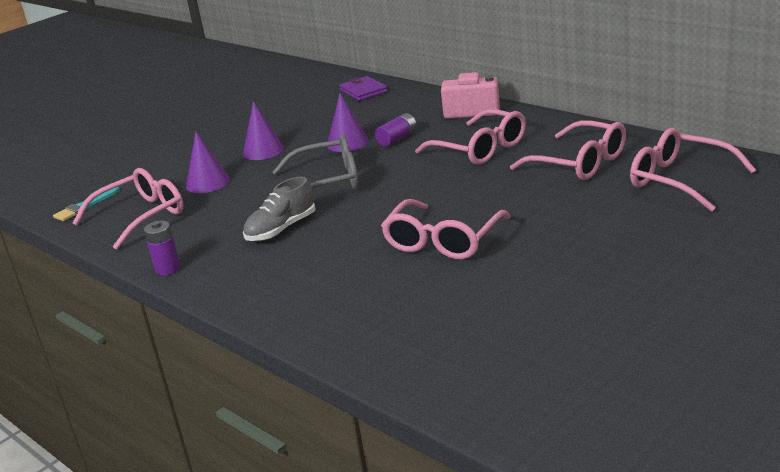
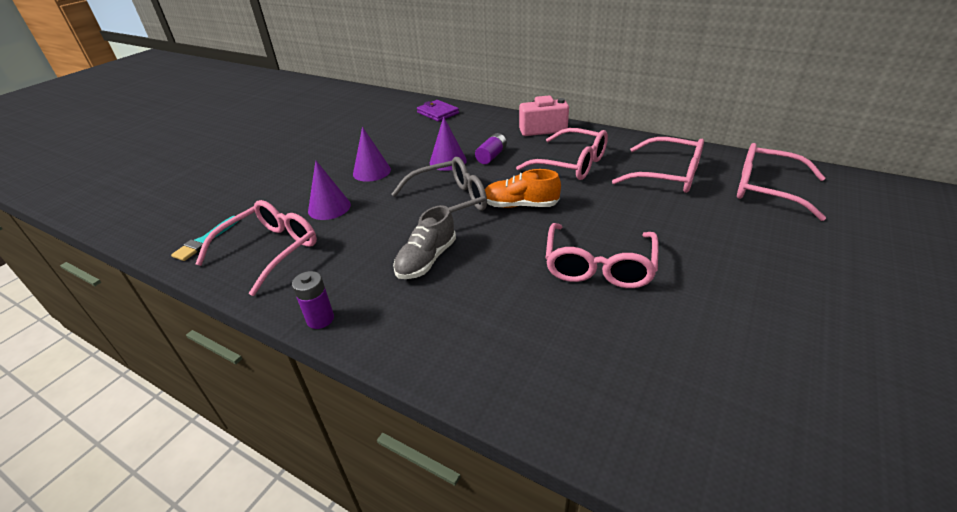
camera: 15 degrees left, 10 degrees up
(399, 187) = (520, 205): none -> orange shoe

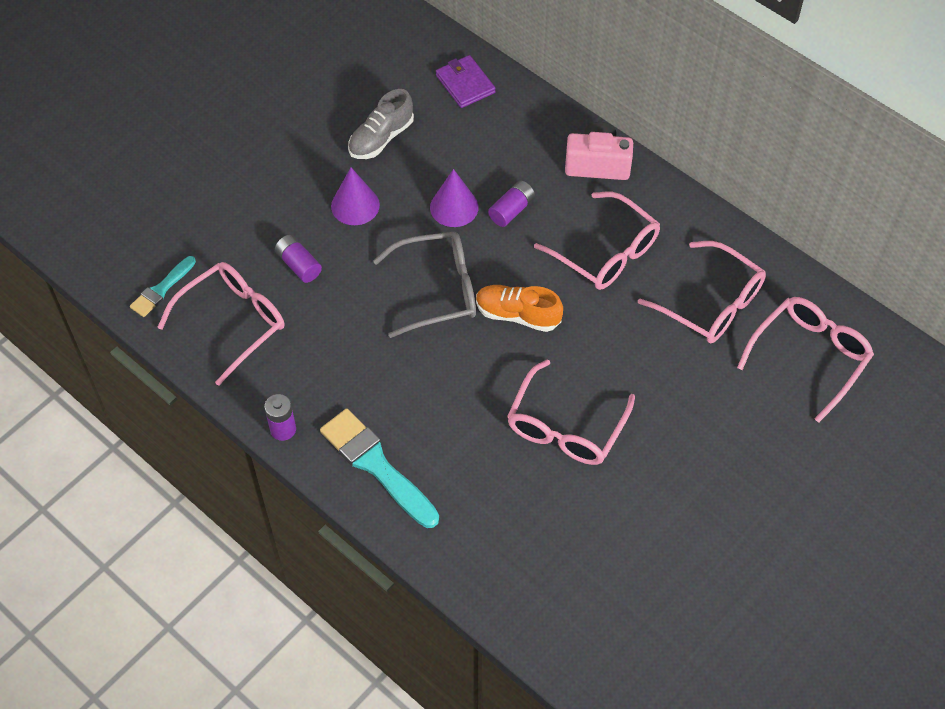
camera: 10 degrees right, 20 degrees up
(329, 208) = (299, 265): purple cone -> purple battery
(423, 331) = (376, 465): none -> turquoise brush
(426, 260) = (395, 376): grey shoe -> grey shoe (381, 138)
(766, 189) = (809, 357): pink glasses -> pink glasses turned 90 degrees clockwise

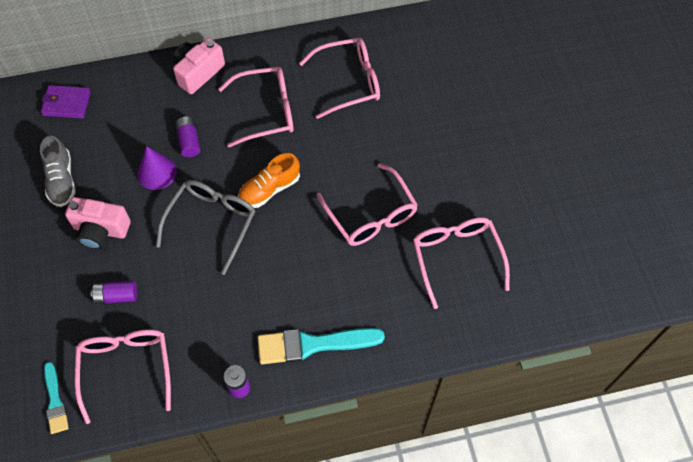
camera: 55 degrees left, 5 degrees up
(355, 205) = (101, 230): purple cone -> pink camera
(809, 357) = (424, 59): pink glasses -> pink glasses (456, 258)

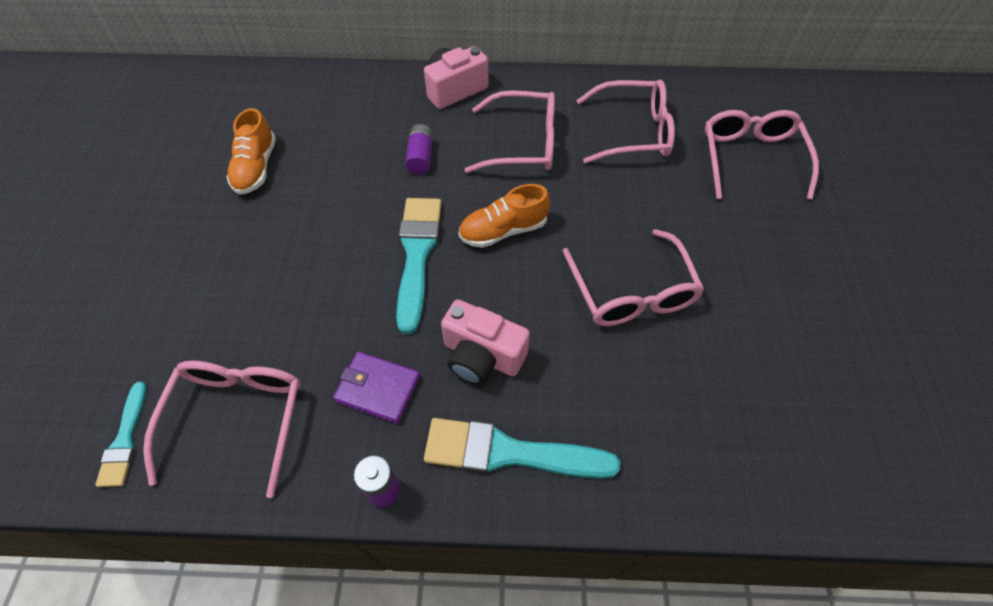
camera: 15 degrees right, 5 degrees down
(61, 180) = (256, 168): grey shoe -> orange shoe
(66, 103) = (296, 92): purple wallet -> purple wallet (378, 389)
(101, 230) = (278, 233): pink camera -> pink camera (482, 356)
(116, 296) = (264, 317): purple battery -> none
(157, 172) = (370, 182): purple cone -> none
(211, 223) = (417, 255): grey glasses -> turquoise brush
(456, 258) = (747, 378): pink glasses -> pink glasses (750, 159)

